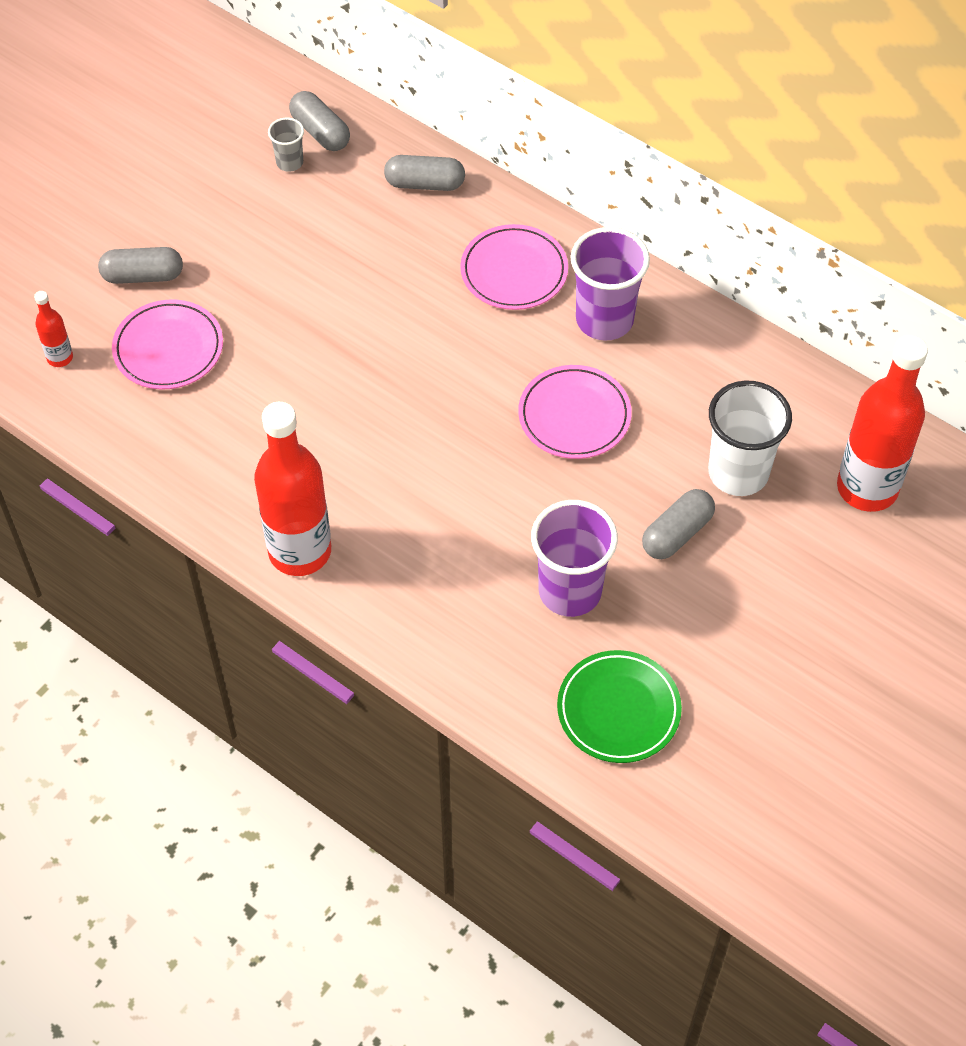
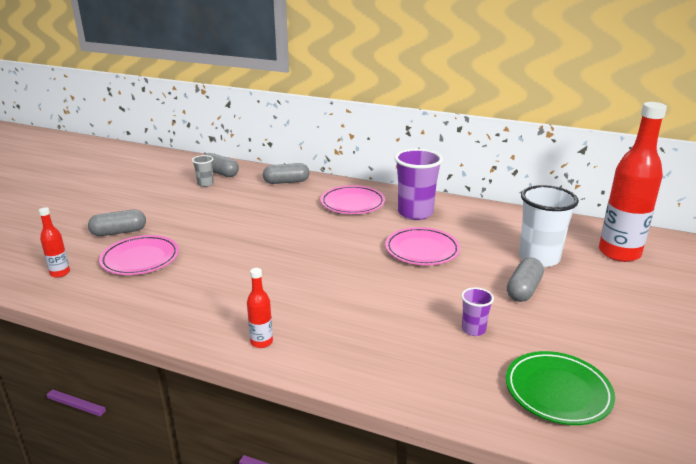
camera: 15 degrees left, 30 degrees down
(300, 551) = (261, 342): red bottle -> red bottle, size x0.44
(570, 591) = (473, 329): purple cup -> purple cup, size x0.50

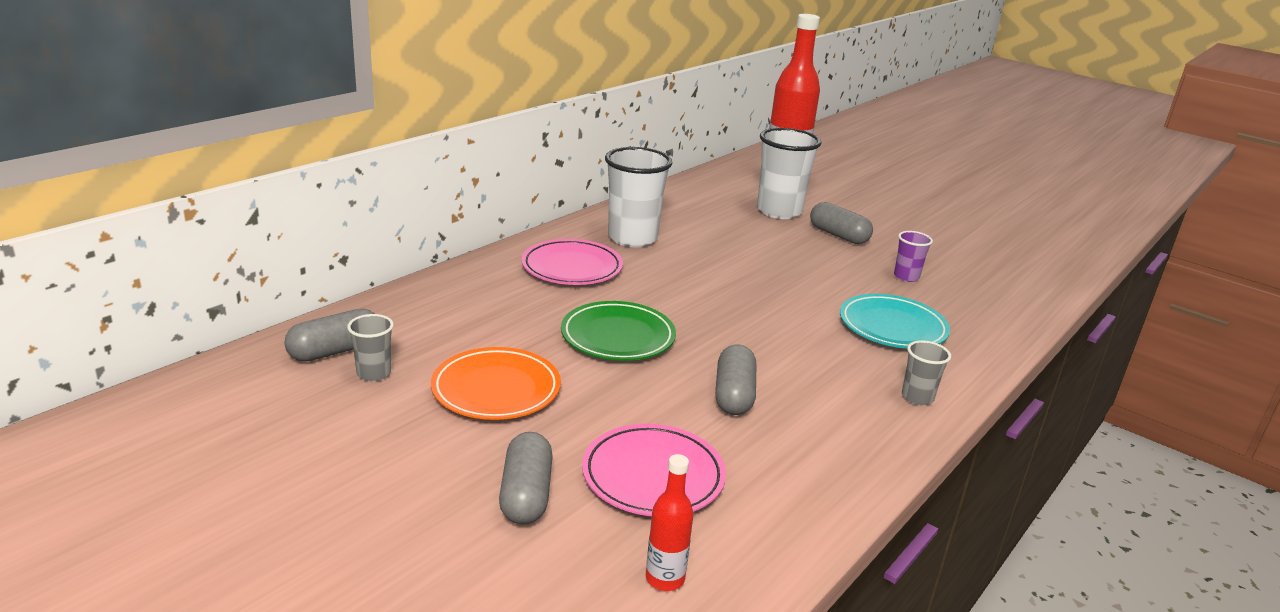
camera: 75 degrees left, 0 degrees up
(204, 210) = (496, 389): none -> orange plate
(261, 342) = (917, 397): red bottle -> grey cup
(286, 182) = (444, 298): grey capsule -> grey capsule (733, 395)
(367, 326) = (892, 327): none -> turquoise plate
(415, 213) = (632, 238): purple cup -> white cup
(422, 250) = (733, 259): pink plate -> none
(557, 391) = (1002, 270): green plate -> green plate (618, 337)

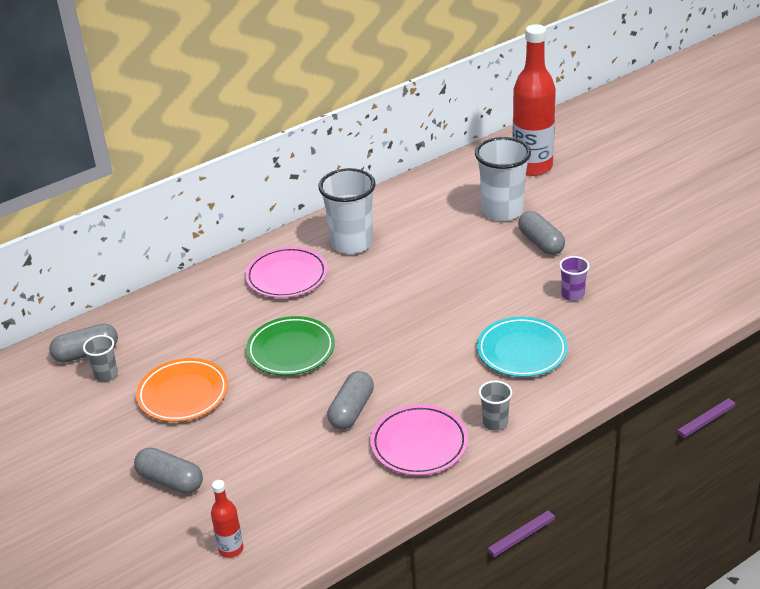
camera: 20 degrees right, 10 degrees up
(526, 495) = (170, 481): grey capsule -> grey capsule turned 75 degrees counterclockwise
(653, 476) = (259, 474): pink plate -> pink plate (419, 444)

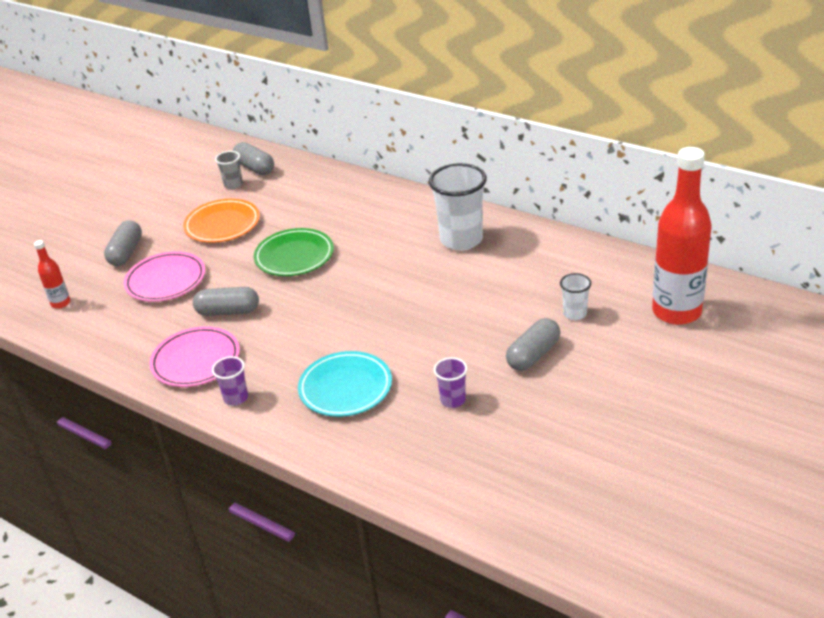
camera: 70 degrees right, 0 degrees up
(287, 276) = (393, 222): pink plate -> pink plate (166, 280)
(495, 423) = (236, 398): grey cup -> purple cup
(502, 211) = (575, 314): white cup -> white cup, size x0.50

